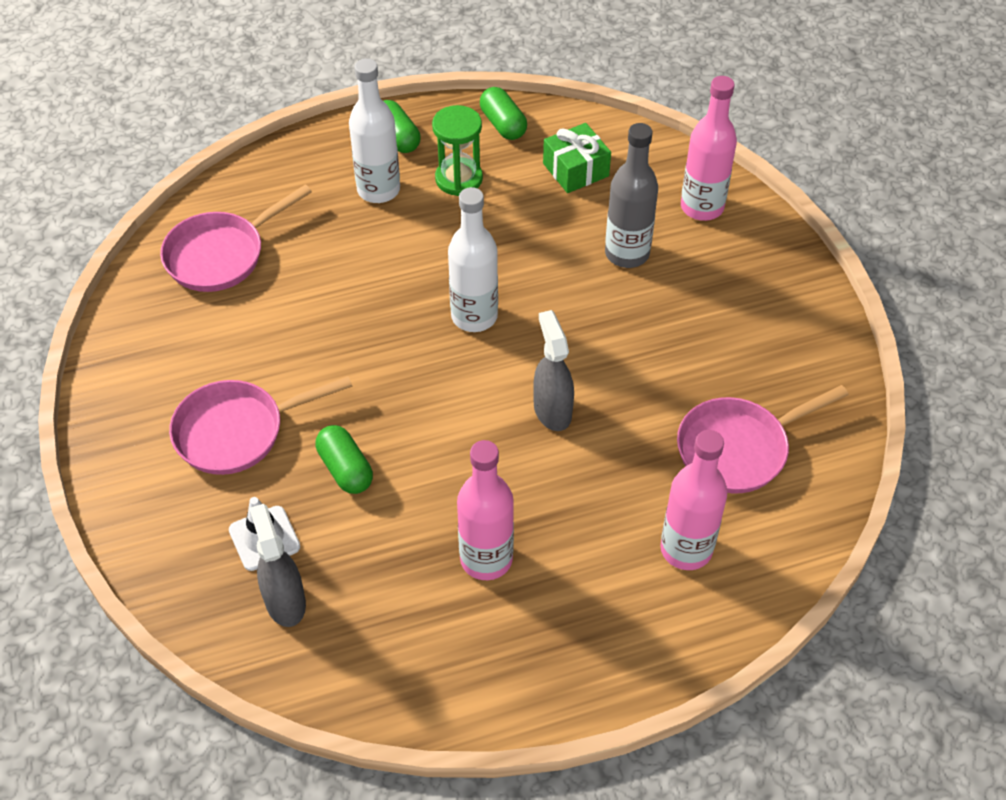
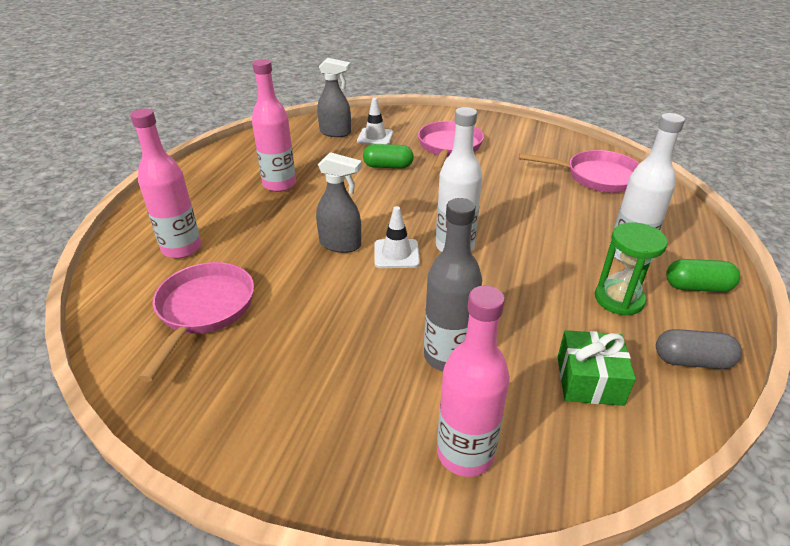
camera: 125 degrees right, 15 degrees down
(221, 255) = (597, 177): pink pan -> pink pan turned 105 degrees clockwise
(503, 124) = (692, 361): green capsule -> grey capsule
(526, 355) = (396, 254): none -> white traffic cone

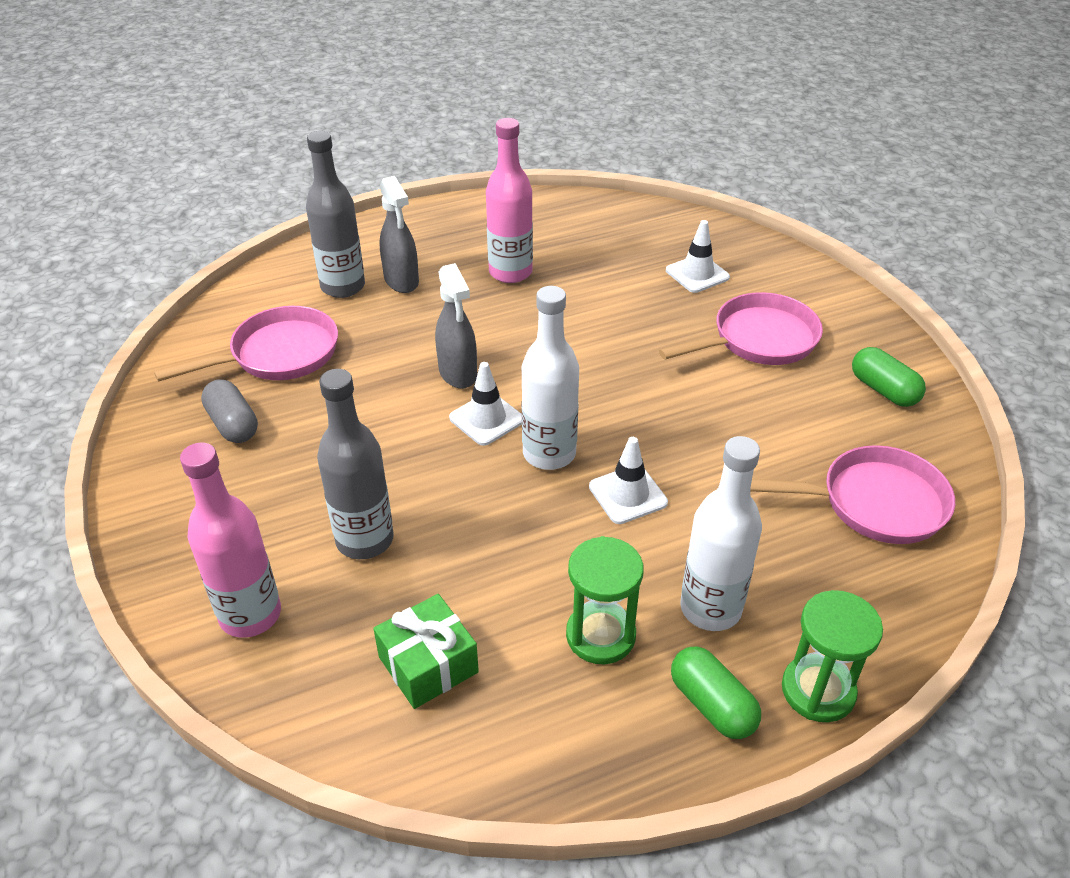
camera: 50 degrees right, 5 degrees up
(181, 248) = (343, 287): pink bottle -> grey bottle
(335, 133) = (664, 242): grey spray bottle -> grey spray bottle (401, 281)
(388, 166) = (646, 319): green capsule -> green capsule (883, 390)
(518, 238) = (628, 494): none -> white traffic cone
(597, 177) = (874, 503): pink pan -> pink pan turned 60 degrees counterclockwise
(692, 361) = (547, 746): grey capsule -> grey capsule (233, 424)
(708, 251) = (818, 690): none -> green hourglass

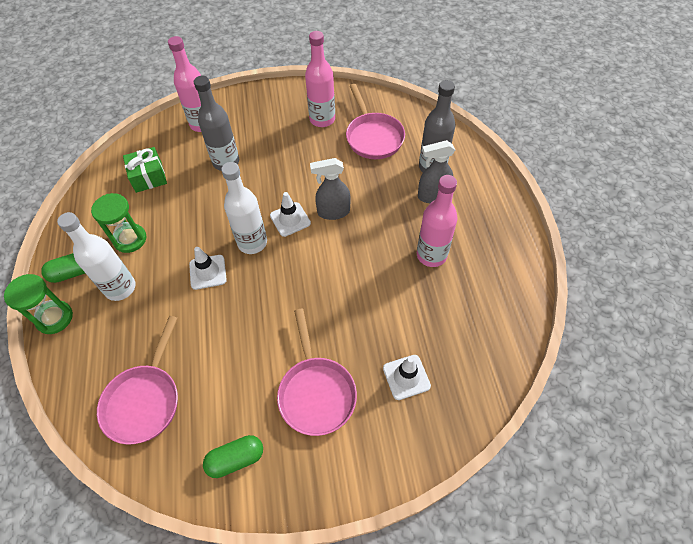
camera: 105 degrees right, 15 degrees up
(233, 424) = (322, 119): grey capsule -> pink bottle

